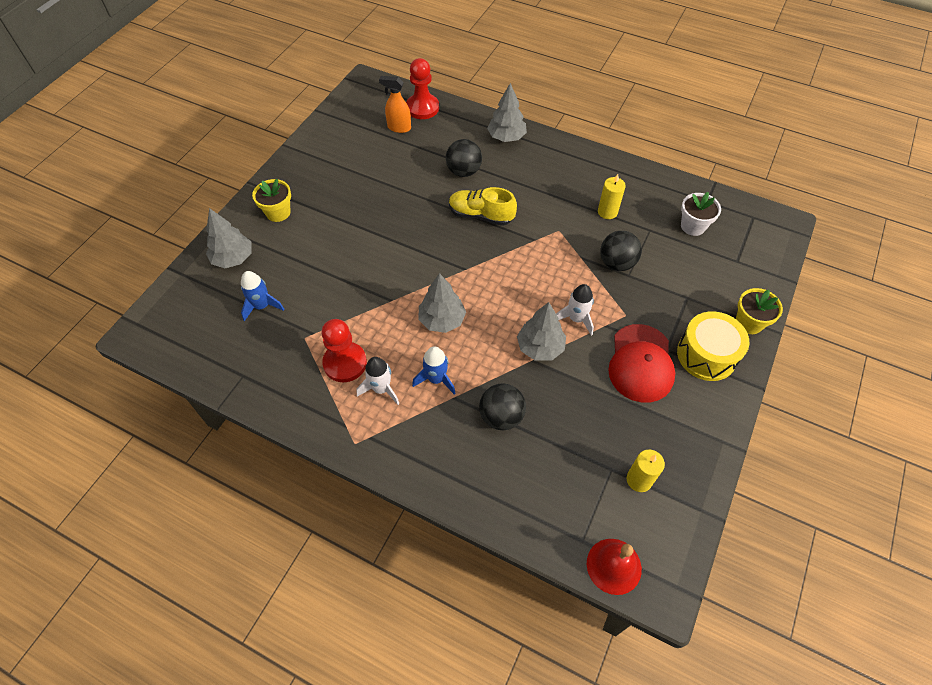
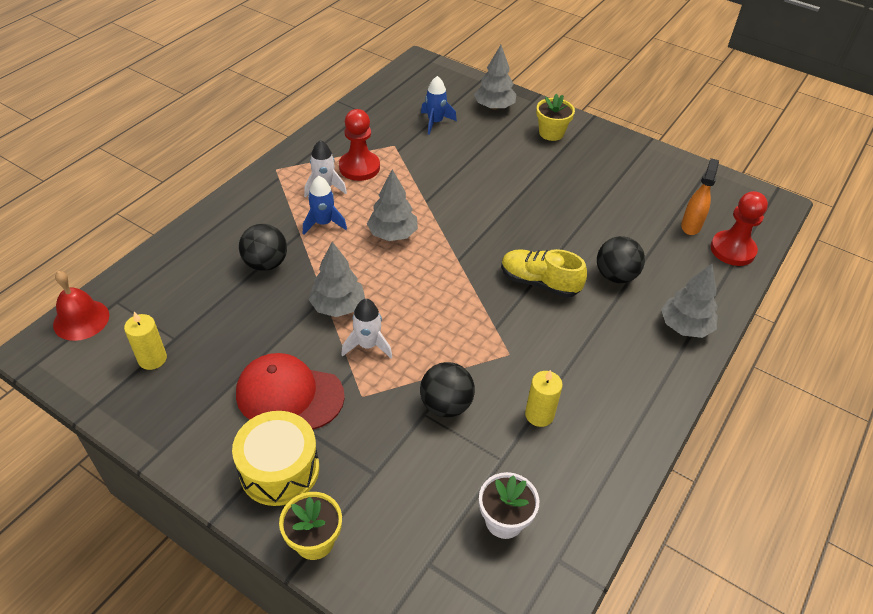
camera: 95 degrees right, 10 degrees down
(481, 215) = (539, 282): yellow shoe -> yellow shoe turned 90 degrees counterclockwise

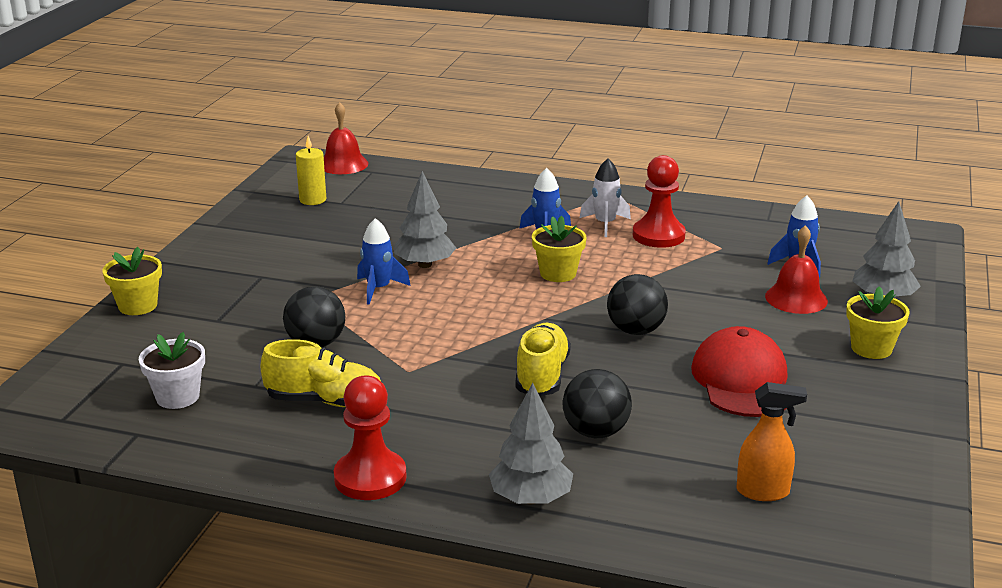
camera: 75 degrees right, 20 degrees down
(266, 264) = (462, 220): black ball -> black ball (636, 330)
(279, 469) = (209, 276): yellow drum -> none
(289, 395) = (296, 264): red cap -> red cap (742, 380)
(368, 345) = (378, 289): white rocket -> blue rocket
(393, 234) = (558, 273): grey tree -> yellow flower pot
(480, 139) = (796, 298): none -> red bell
(539, 415) = (324, 401): yellow candle -> yellow shoe
(732, 250) = (738, 538): red pawn -> red pawn (370, 478)

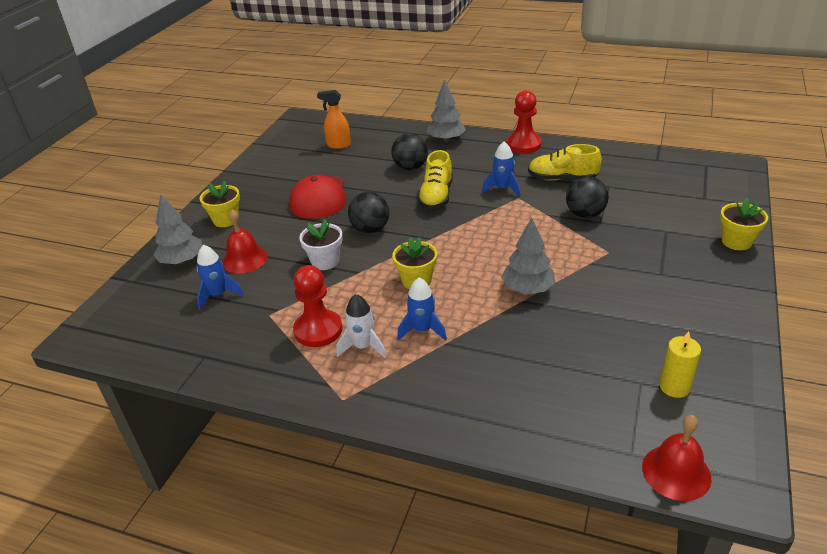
camera: 175 degrees left, 10 degrees up
(177, 397) = (650, 178): white flower pot -> white flower pot (325, 261)
(378, 289) = (558, 261): blue rocket -> blue rocket (502, 188)

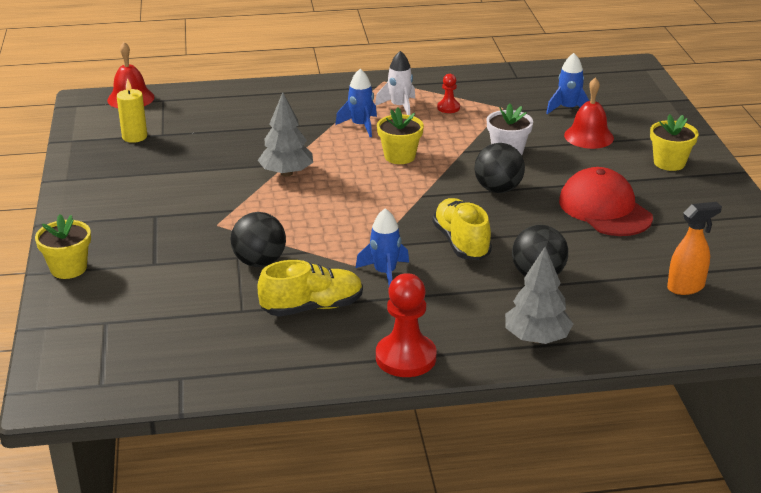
camera: 150 degrees right, 5 degrees down
(182, 261) = (646, 122): grey tree -> none
(318, 330) = (448, 108): red pawn -> red pawn, size x0.51

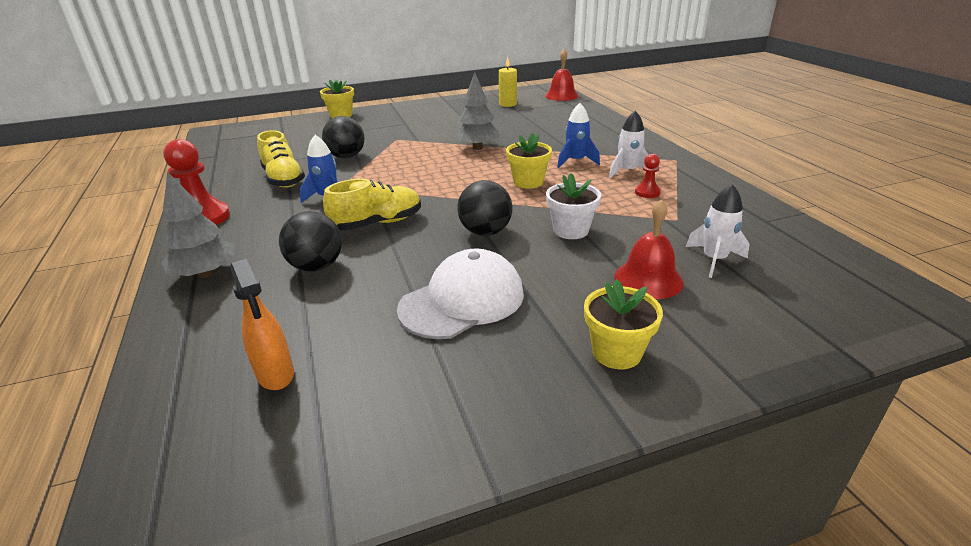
camera: 80 degrees right, 0 degrees up
(568, 109) = (714, 260): blue rocket -> white rocket
(605, 209) = (462, 301): red cap -> white cap

